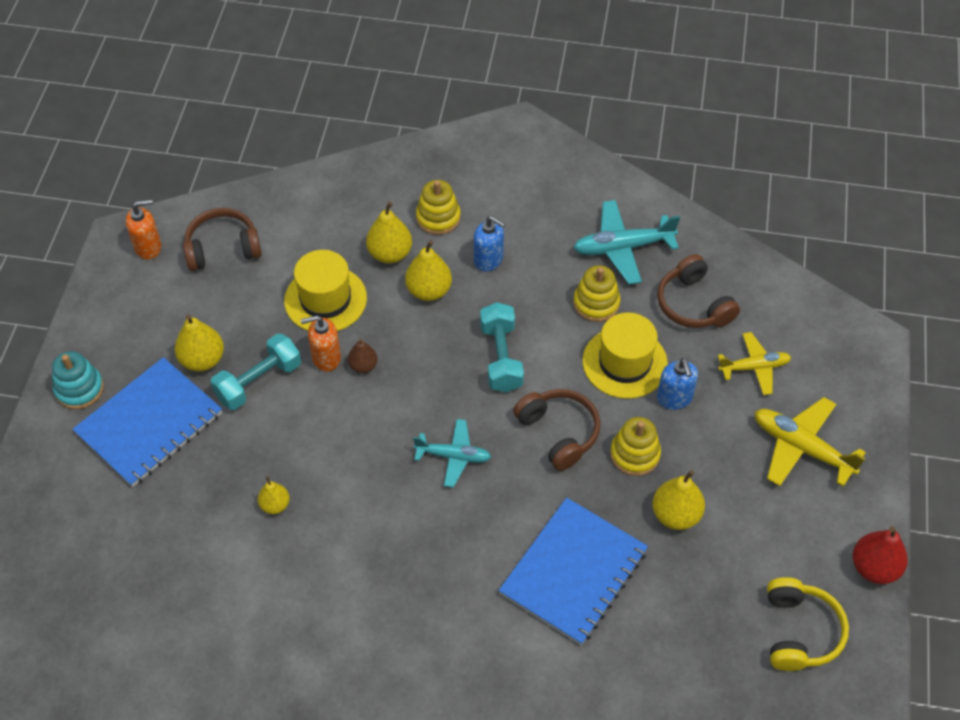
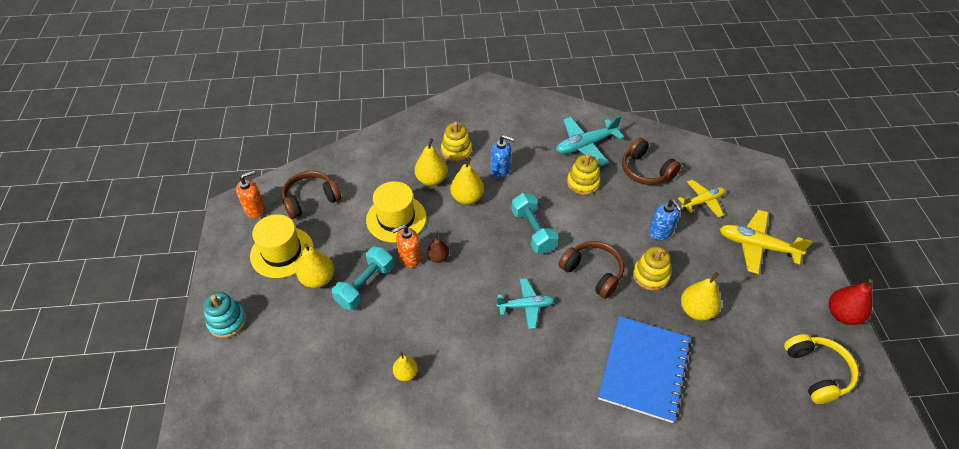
camera: 15 degrees left, 5 degrees down
(149, 423) = (289, 335): blue notebook -> none
(624, 362) = (617, 216): yellow hat -> yellow hat (282, 252)

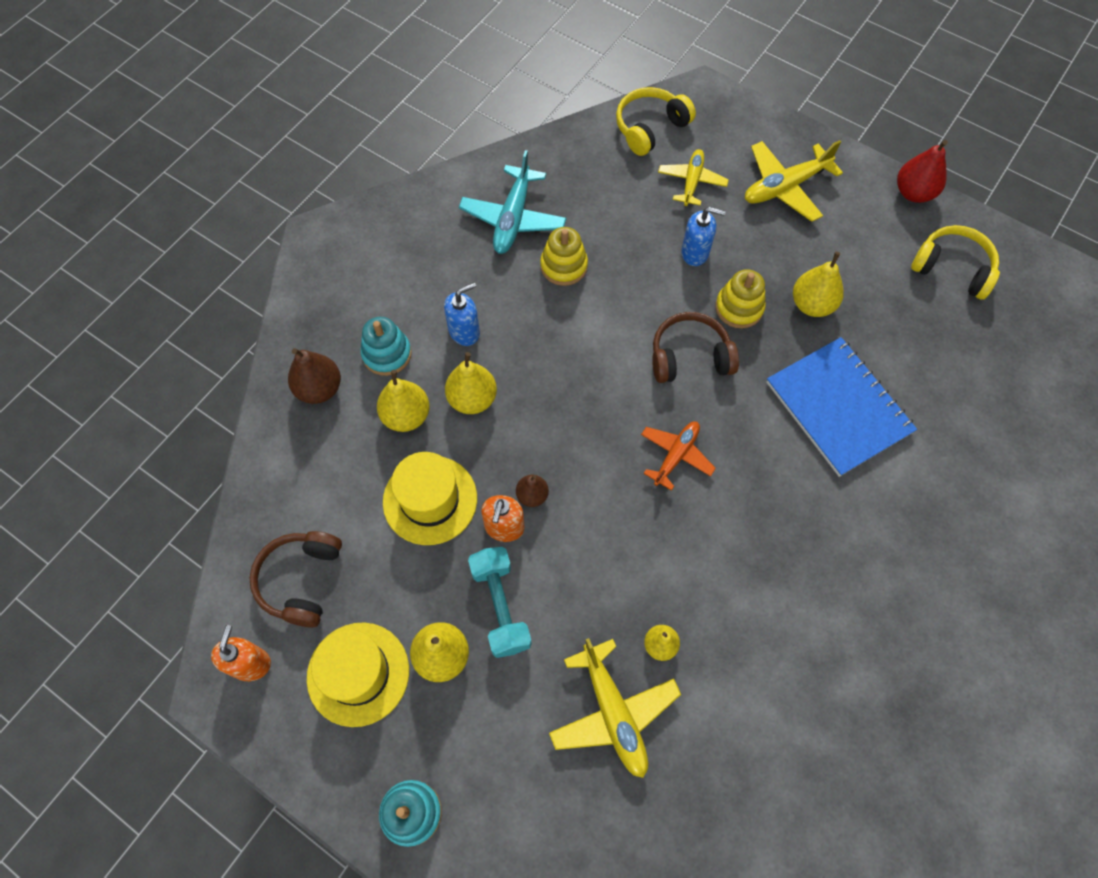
camera: 50 degrees left, 15 degrees up
(348, 376) = (613, 712): none -> yellow plane
(413, 140) = (319, 389): none -> brown pear
(456, 151) = (387, 354): yellow stacking toy -> turquoise stacking toy
(526, 306) = (676, 455): turquoise plane -> orange plane
(533, 231) = (584, 369): turquoise dumbbell -> none
(646, 171) = (604, 194): brown headphones -> none
(711, 162) = (650, 128): none -> yellow headphones

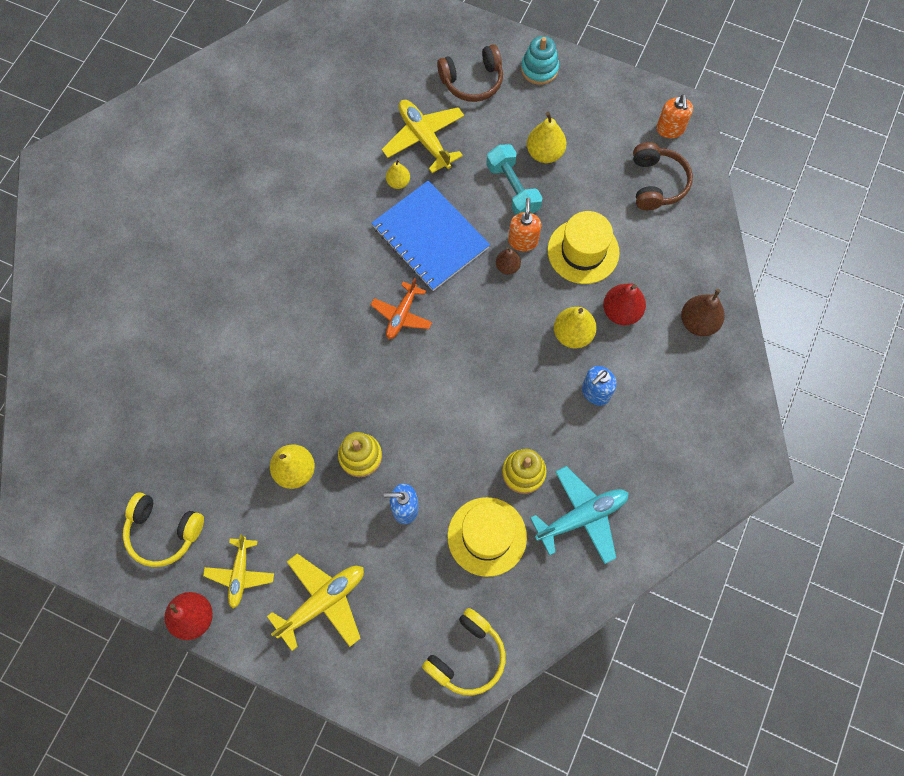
camera: 170 degrees right, 5 degrees up
(358, 674) = (597, 134): yellow hat -> yellow hat (487, 536)
(387, 354) = (654, 361): turquoise stacking toy -> none
(406, 416) = (621, 312): yellow pear -> red pear
(513, 218) = (581, 517): turquoise plane -> turquoise plane turned 60 degrees clockwise
(690, 357) = (399, 401): brown headphones -> brown headphones (472, 81)
(691, 182) = (416, 591): yellow plane -> yellow plane (240, 574)
(838, 407) = (273, 376): blue notebook -> blue notebook (430, 237)

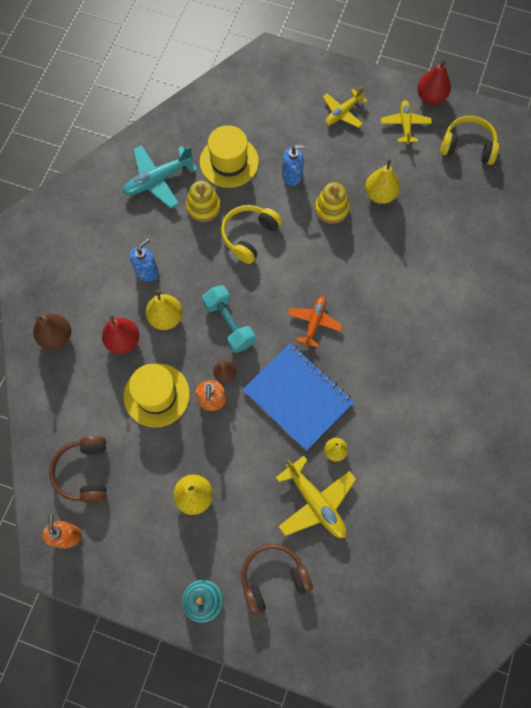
camera: 175 degrees right, 0 degrees up
(322, 601) = (342, 113): yellow plane -> yellow plane, size x0.67
(467, 656) = (238, 89): yellow headphones -> yellow headphones (249, 236)
(513, 189) = (224, 454): turquoise dumbbell -> turquoise dumbbell (229, 324)

